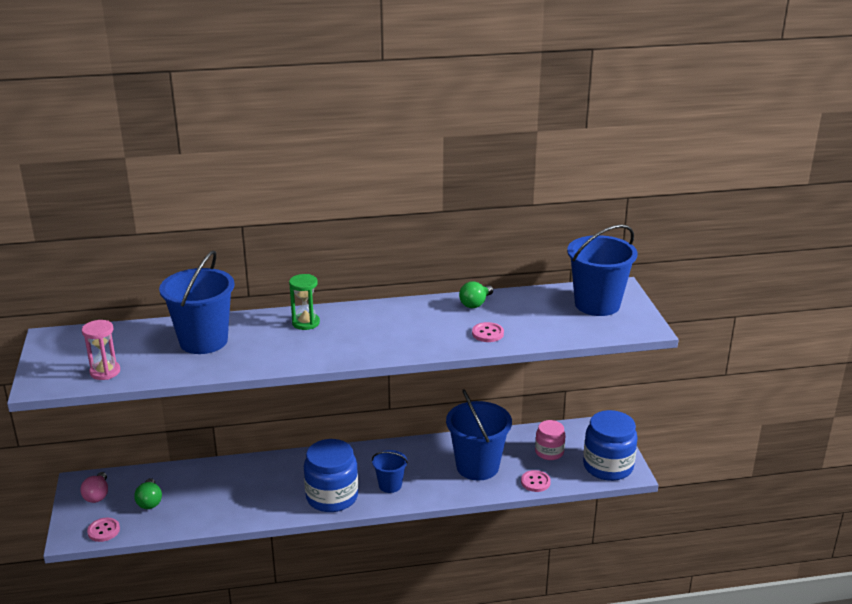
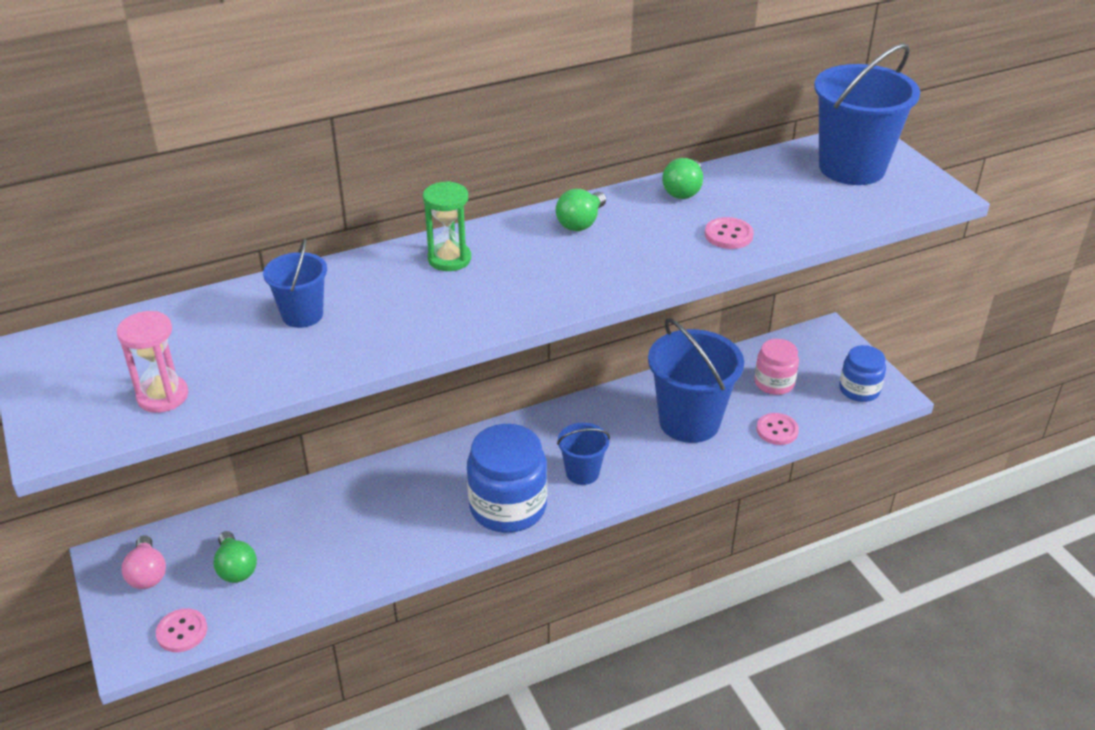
camera: 15 degrees left, 10 degrees up
(203, 341) = (302, 315): blue bucket -> blue bucket, size x0.53
(398, 313) = (581, 223): none -> green light bulb
(608, 466) = (859, 390): blue jar -> blue jar, size x0.59

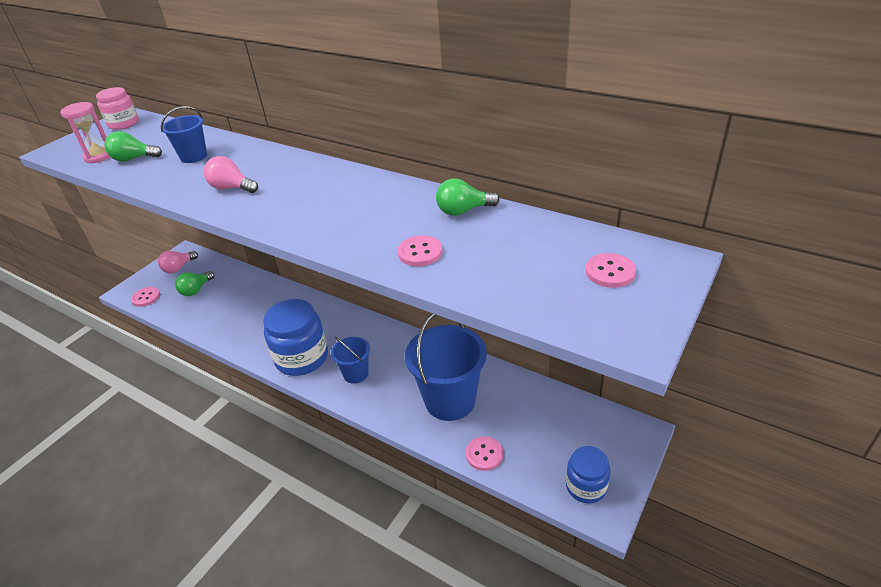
camera: 60 degrees right, 0 degrees up
(442, 306) = (231, 188): none -> pink light bulb
(449, 259) = (286, 170): green hourglass -> none
(581, 223) = (373, 191): green light bulb -> green light bulb (133, 159)
(774, 383) = (539, 427): pink jar -> pink jar (123, 124)
(851, 168) = (610, 272): blue bucket -> pink button

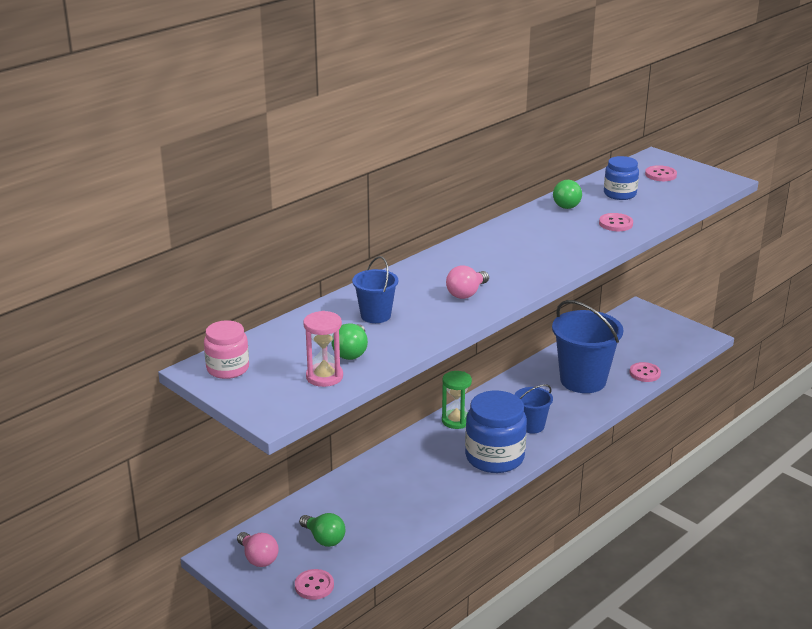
camera: 80 degrees left, 10 degrees down
(355, 324) = (456, 421): none -> green hourglass
(586, 486) = (682, 339): blue jar -> blue jar (620, 194)

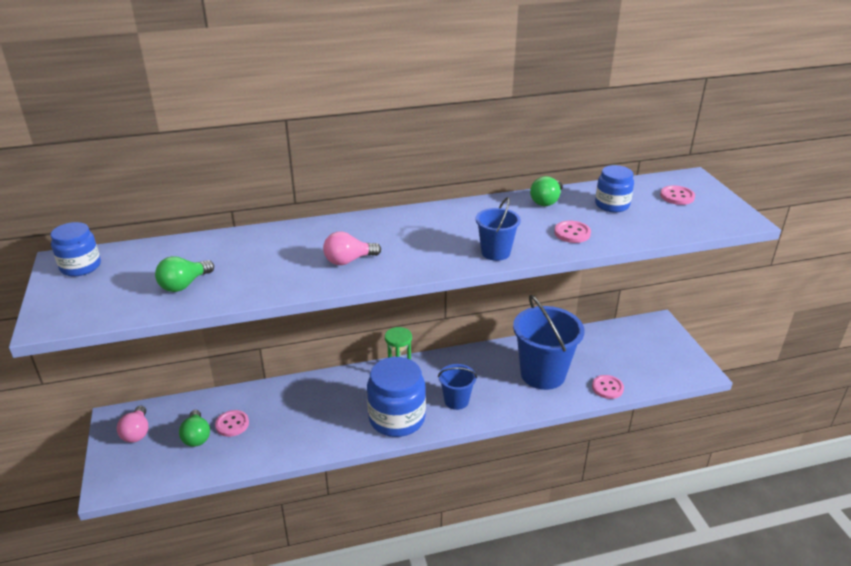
camera: 30 degrees right, 5 degrees up
(228, 368) = (80, 266): pink jar -> blue jar
(314, 586) = (147, 476): pink button -> pink button (232, 424)
(324, 377) = (133, 300): pink hourglass -> none
(375, 315) = (249, 257): blue bucket -> blue bucket (495, 252)

